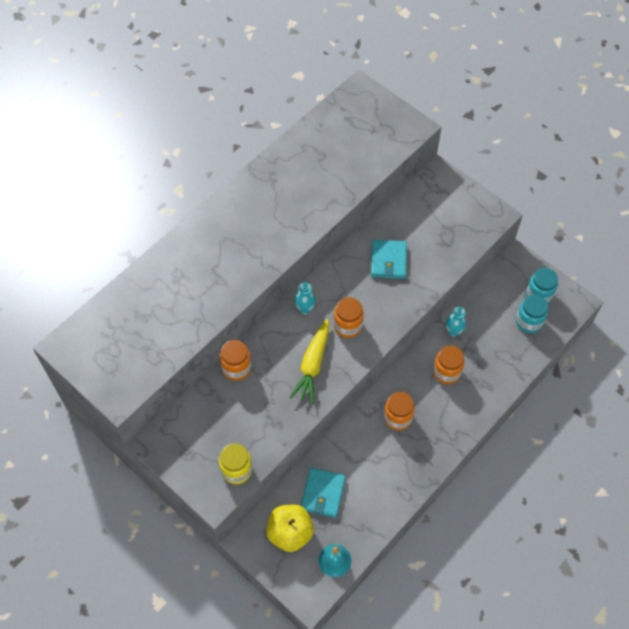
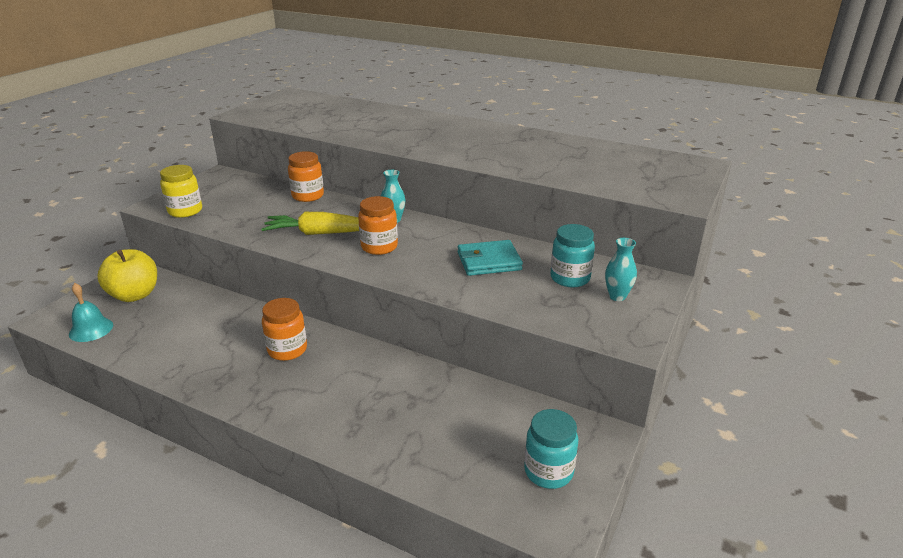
camera: 75 degrees right, 30 degrees down
(323, 493) = (181, 309): turquoise wallet -> none
(446, 372) = (367, 384): orange jar -> none
(453, 331) = (437, 382): turquoise vase -> turquoise vase (617, 296)
(528, 322) = (488, 465): turquoise jar -> turquoise jar (570, 278)

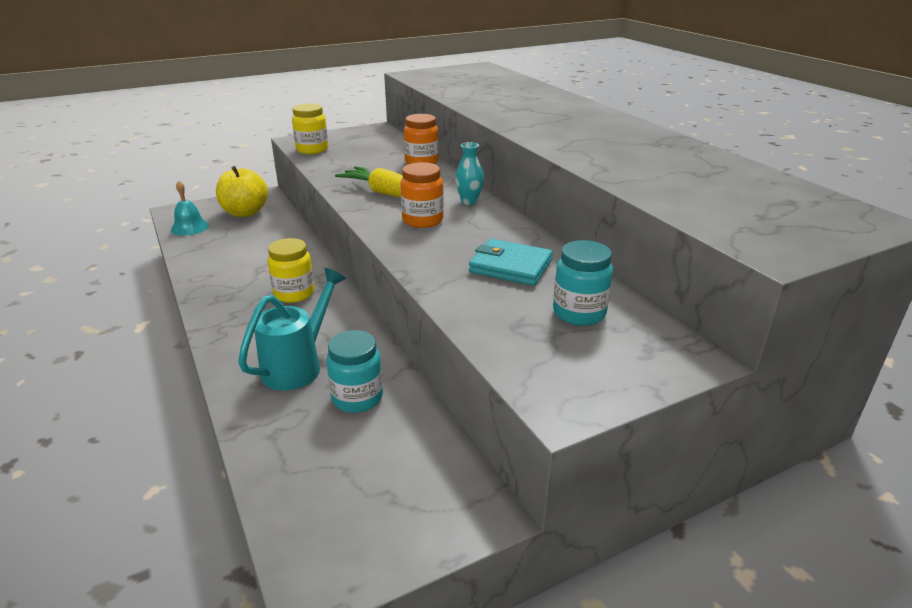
camera: 35 degrees right, 0 degrees up
(287, 350) = (294, 293): orange jar -> yellow jar
(367, 403) = (298, 365): none -> turquoise watering can
(548, 471) = (377, 516): turquoise jar -> turquoise jar (357, 398)
(617, 296) = (611, 352): turquoise vase -> none

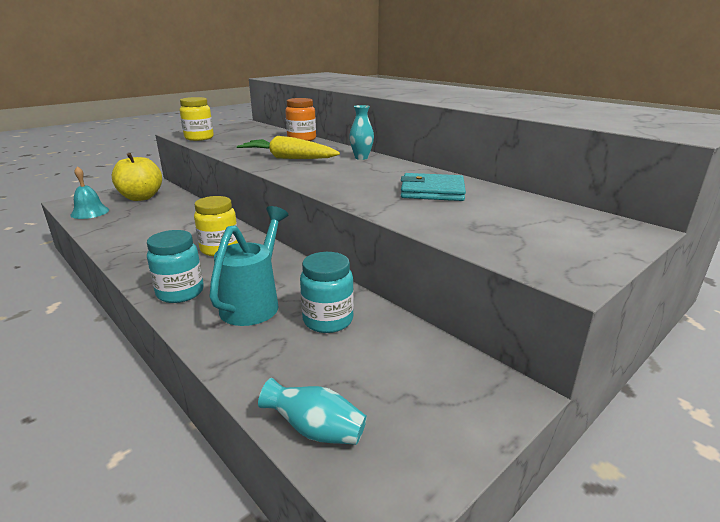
camera: 15 degrees left, 5 degrees down
(289, 509) = (316, 430): none -> turquoise vase
(422, 220) = (332, 171): orange jar -> none
(579, 313) = (516, 213): turquoise jar -> turquoise jar (180, 293)

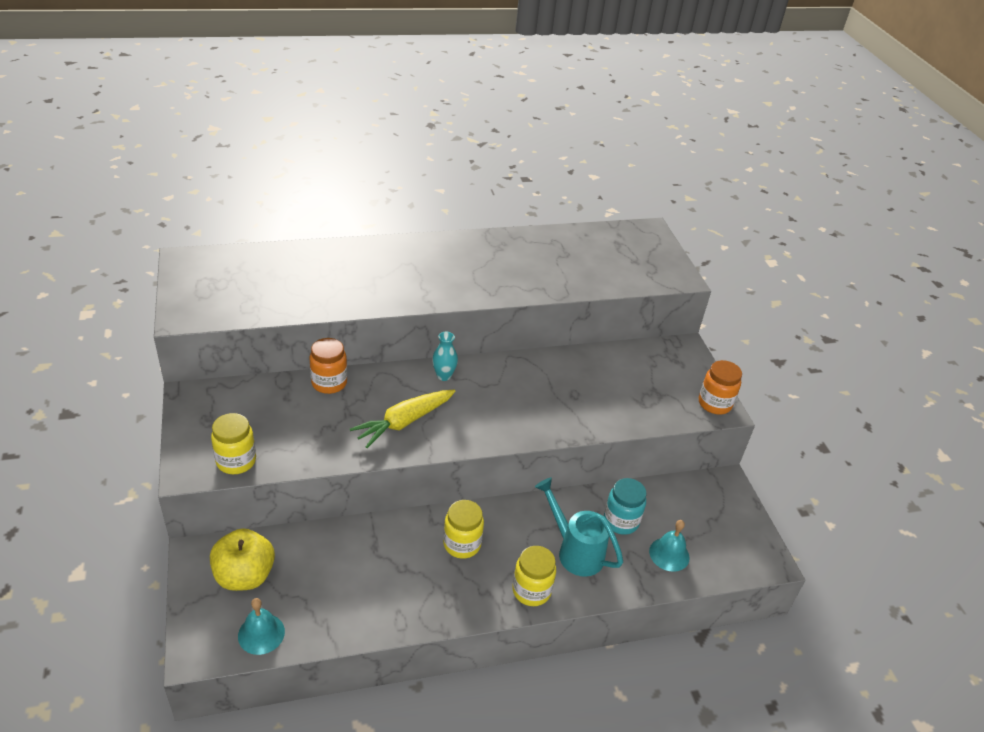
camera: 65 degrees left, 15 degrees up
(180, 293) = (531, 591): turquoise jar -> yellow jar
(304, 372) = (669, 554): none -> turquoise bell
(316, 430) = (718, 568): turquoise vase -> none
(432, 191) = (567, 385): turquoise wallet -> none
(569, 268) = (714, 404): none -> orange jar

